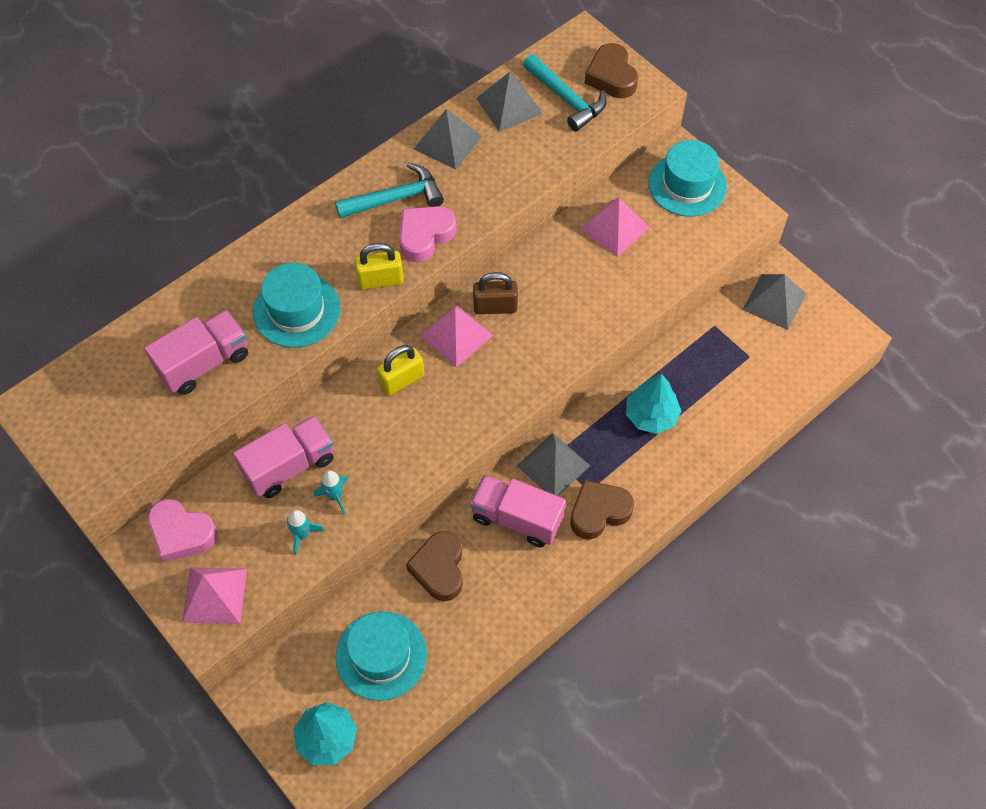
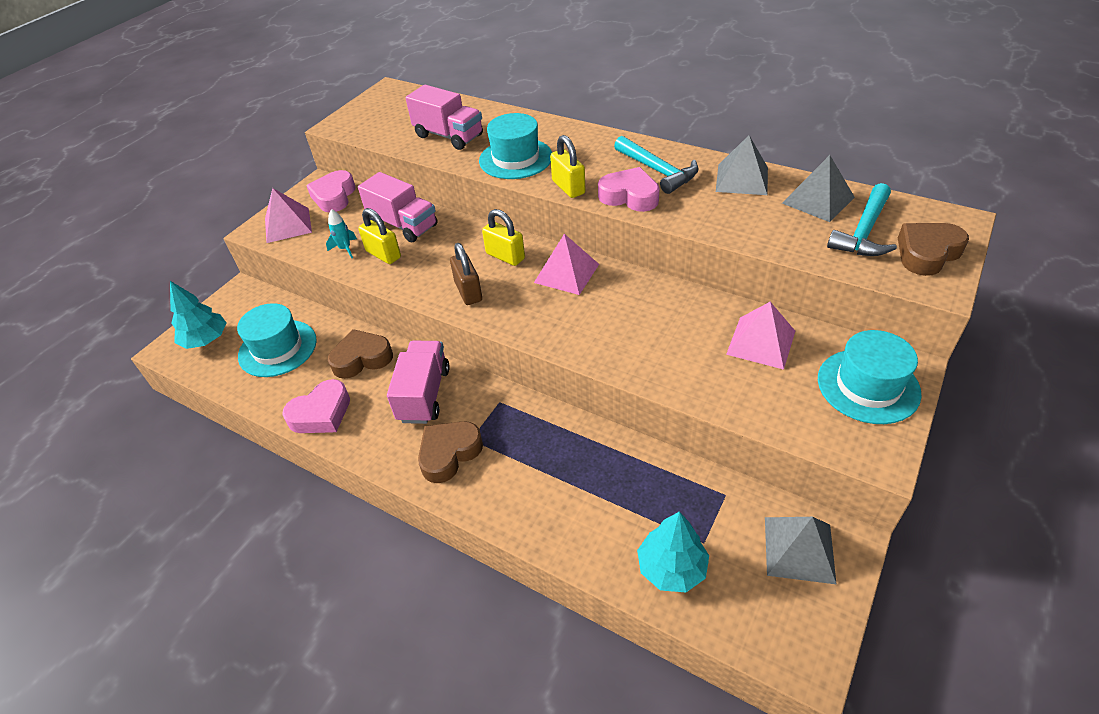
camera: 75 degrees right, 15 degrees down
(335, 496) = (383, 254): turquoise rocket -> yellow padlock
(495, 307) = (610, 287): brown padlock -> brown padlock (468, 291)
(502, 619) = (321, 413): none -> pink heart
(553, 465) = (488, 404): grey pyramid -> none
(599, 512) = (449, 454): brown heart -> brown heart turned 90 degrees counterclockwise
(651, 416) = (577, 466): turquoise tree -> turquoise tree (671, 568)

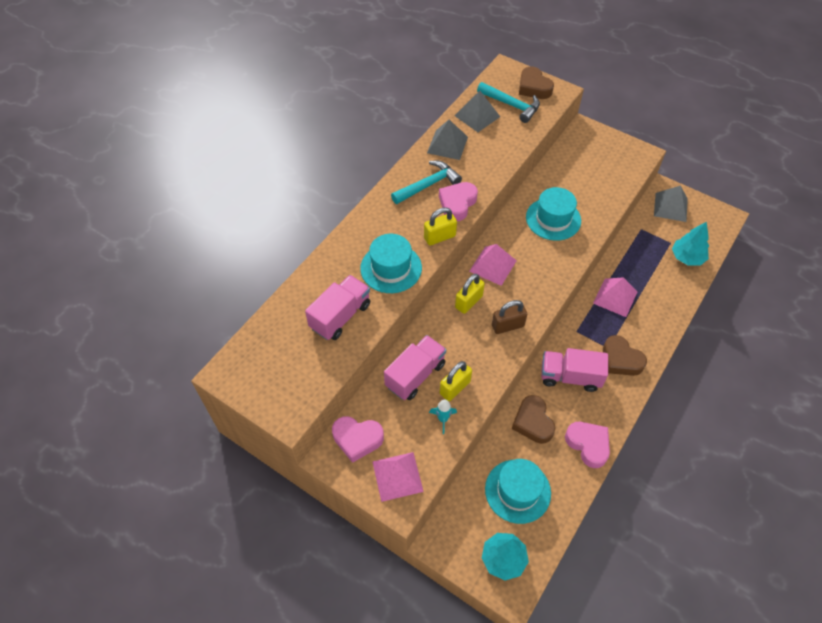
camera: 90 degrees left, 10 degrees up
(761, 342) = (564, 180): pink pyramid -> pink pyramid (615, 297)
(868, 386) = (597, 146): turquoise hat -> turquoise hat (553, 219)

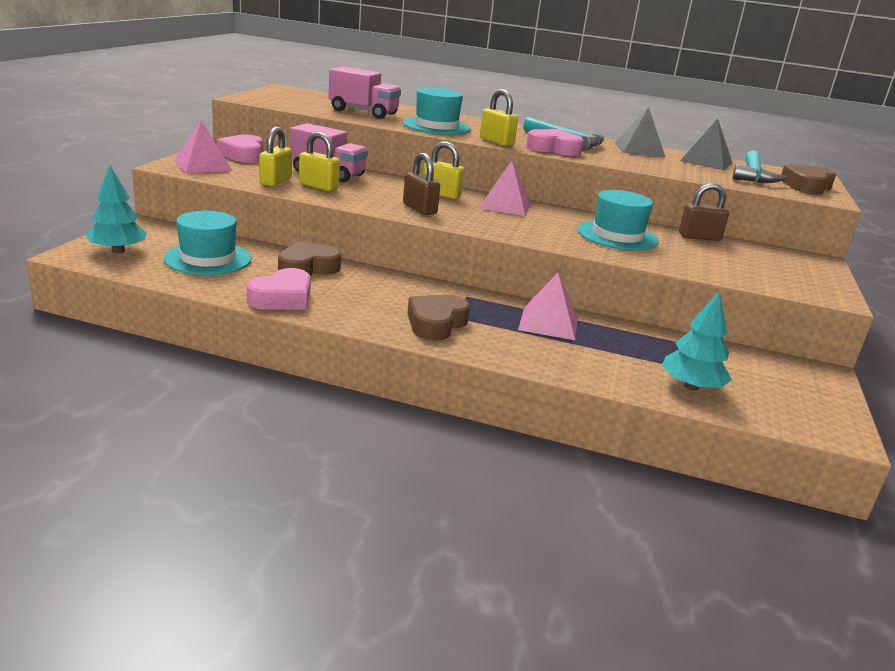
camera: 70 degrees right, 30 degrees down
(443, 419) = (275, 181): turquoise rocket -> yellow padlock
(550, 172) = (699, 237): none -> brown padlock
(570, 377) = (387, 290): pink truck -> none
(670, 207) = (789, 375): grey pyramid -> none

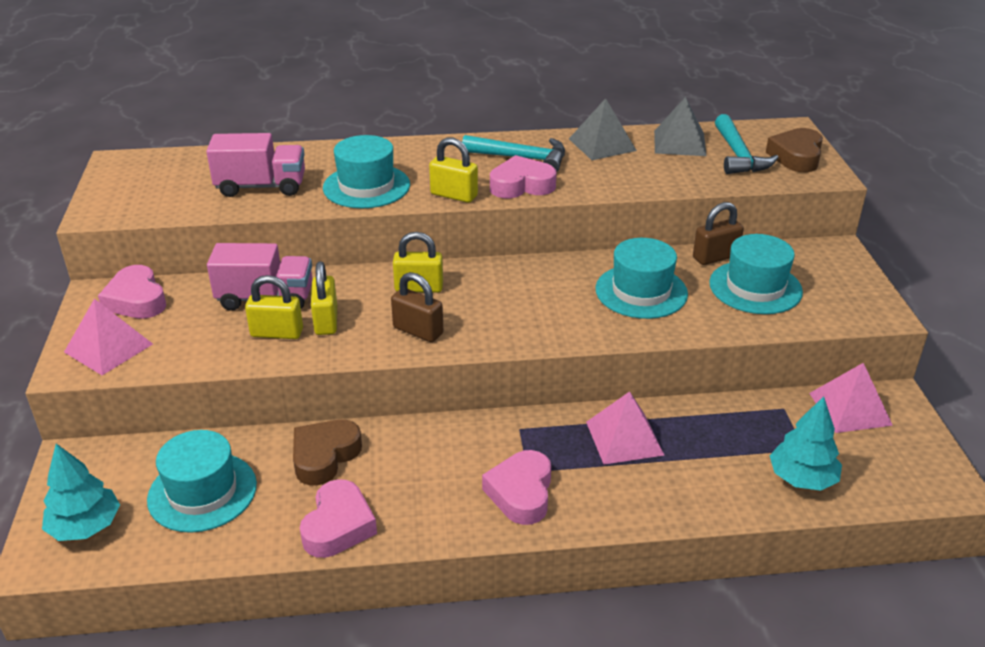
camera: 20 degrees left, 10 degrees up
(275, 181) = (221, 344): yellow padlock -> yellow padlock (326, 321)
(436, 323) = (521, 493): brown heart -> pink heart
(505, 205) = (498, 280): pink pyramid -> pink pyramid (850, 409)
(721, 257) = (755, 287): none -> turquoise hat

